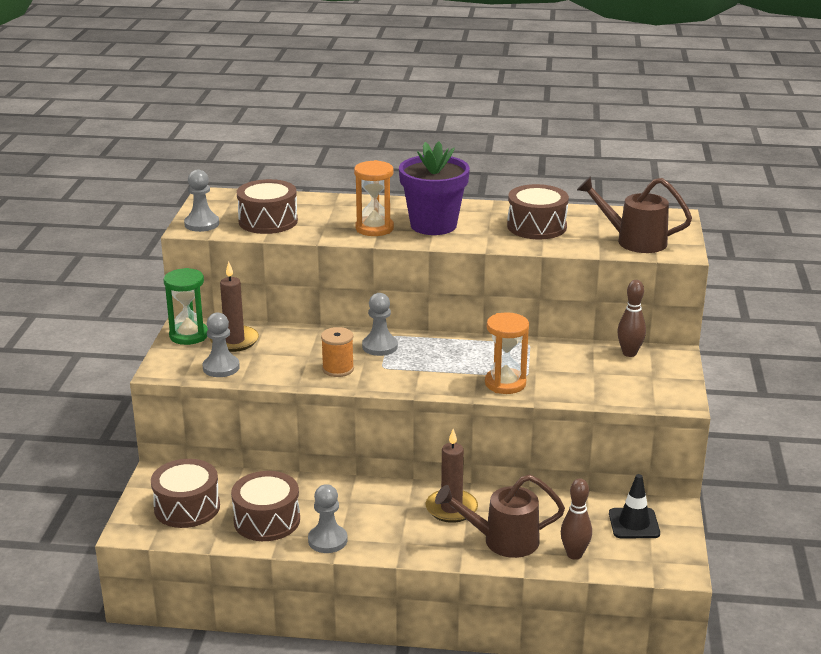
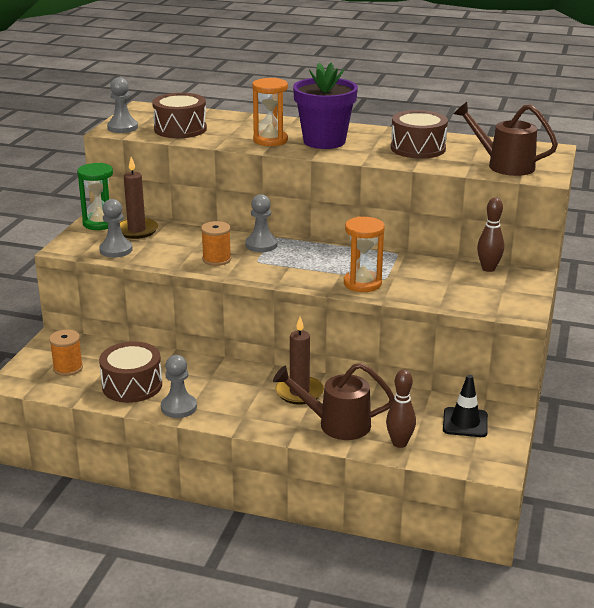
camera: 10 degrees right, 0 degrees up
(187, 507) = (68, 368): brown drum -> orange spool

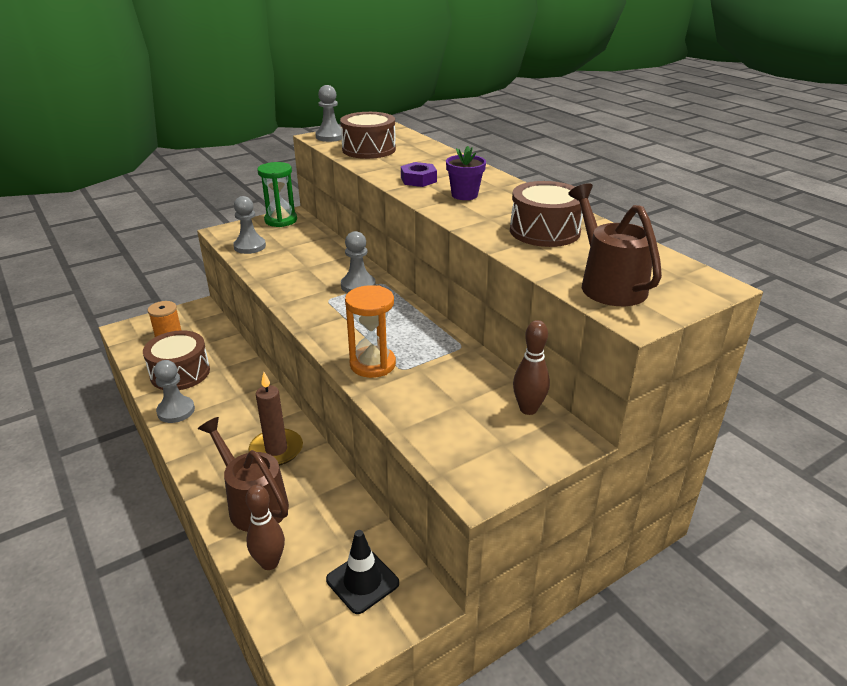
camera: 40 degrees right, 5 degrees up
(137, 230) = (293, 236): brown candle -> none
(216, 259) = (301, 284): orange spool -> none
(270, 140) = (418, 180): orange hourglass -> purple nut
(324, 141) = (464, 195): purple flower pot -> purple flower pot, size x0.53

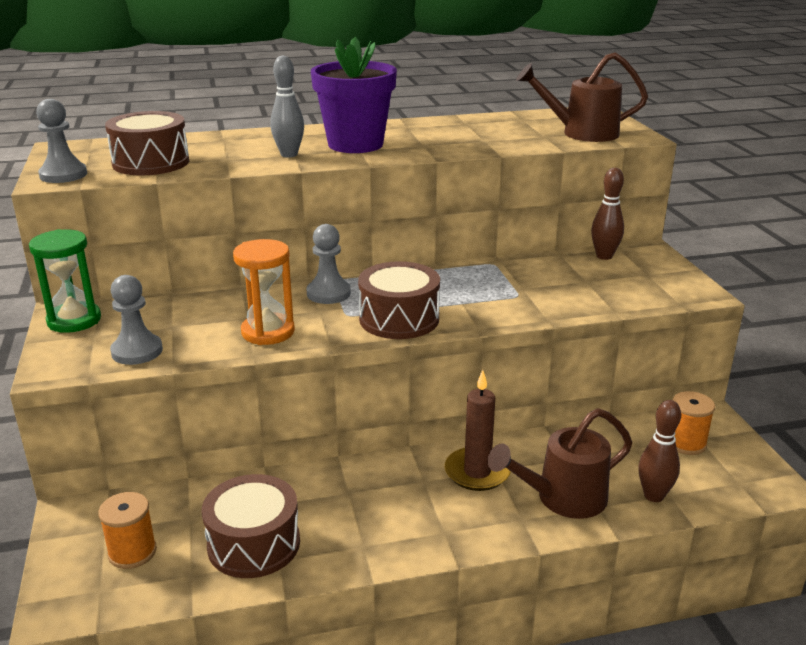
camera: 70 degrees left, 5 degrees down
(176, 411) = (350, 552): grey pawn -> none
(362, 581) = (685, 443): black traffic cone -> orange spool
(372, 364) = (502, 308): orange hourglass -> orange hourglass (268, 332)
(418, 180) = (289, 155): purple nut -> grey bowling pin
(464, 195) = (355, 144): purple flower pot -> purple flower pot, size x1.87
(544, 231) = (469, 133): brown drum -> brown drum (399, 319)

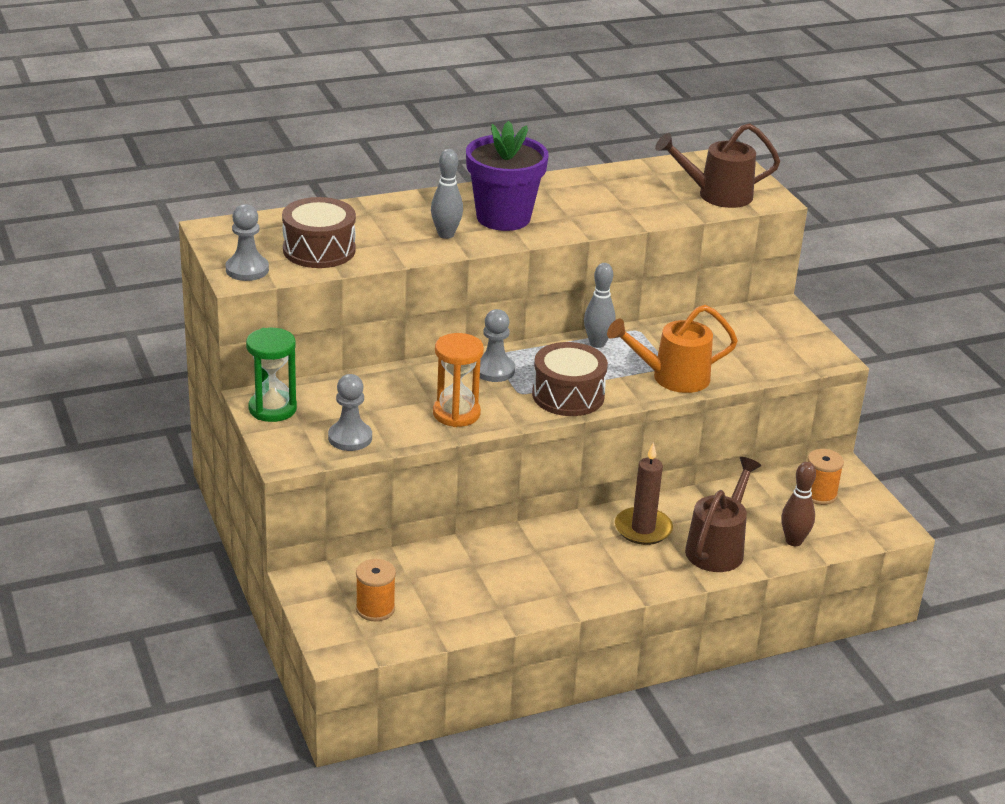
camera: 10 degrees left, 5 degrees up
(254, 544) = (473, 597): brown drum -> none
(447, 273) = (597, 343): none -> grey bowling pin
(519, 306) = (671, 377): none -> orange watering can
(562, 498) = (718, 547): brown watering can -> brown watering can turned 150 degrees clockwise
(604, 256) = (741, 317): brown bowling pin -> none

